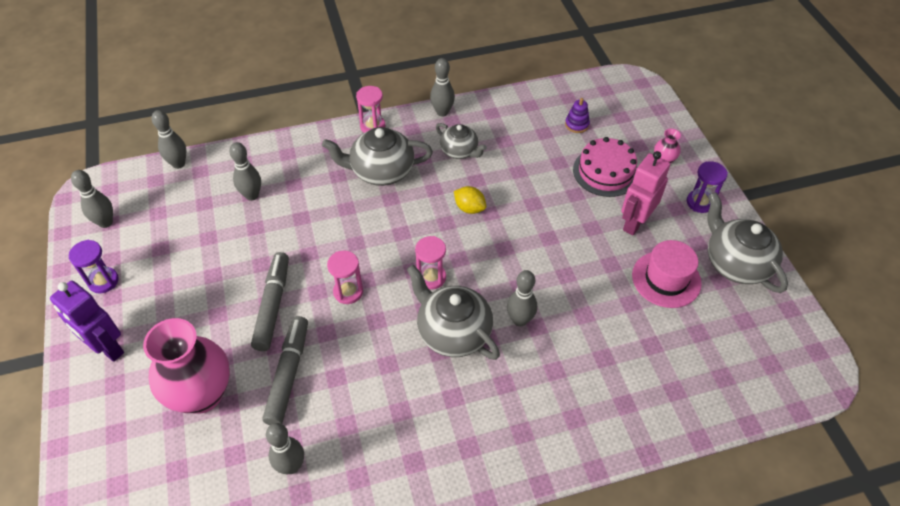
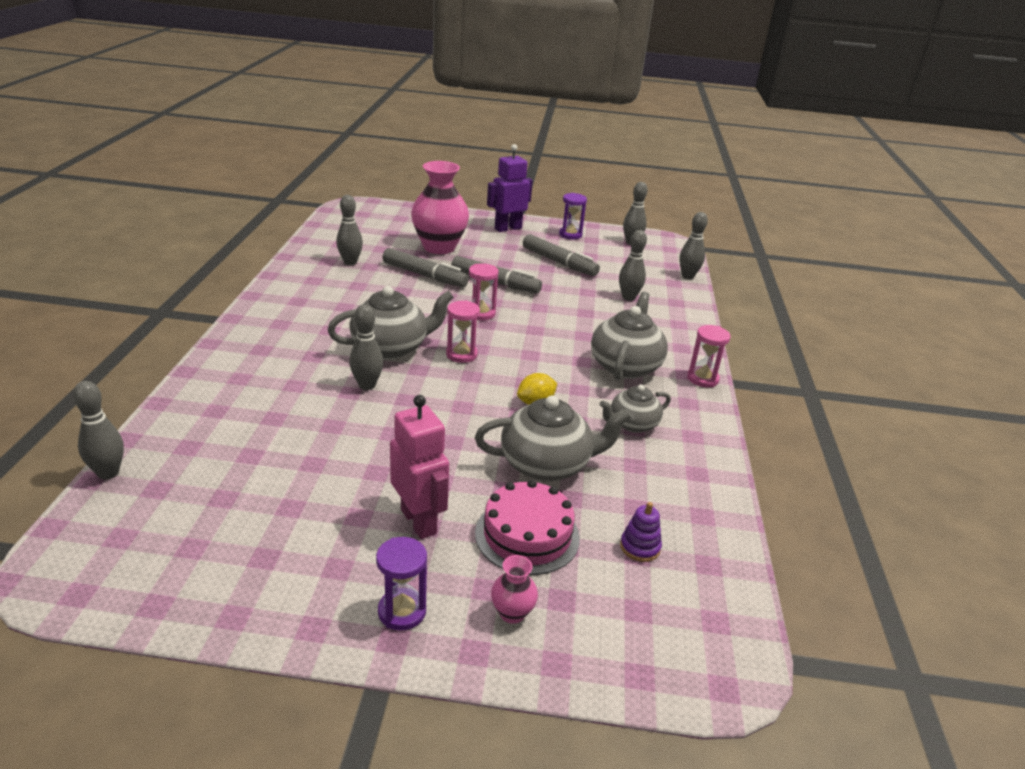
camera: 110 degrees right, 20 degrees down
(193, 268) = (559, 262): none -> grey marker
(442, 112) = (712, 433): grey bowling pin -> grey bowling pin (108, 473)
(666, 279) = (314, 507): pink hat -> none
(735, 263) = (272, 590): grey teapot -> grey teapot (547, 465)

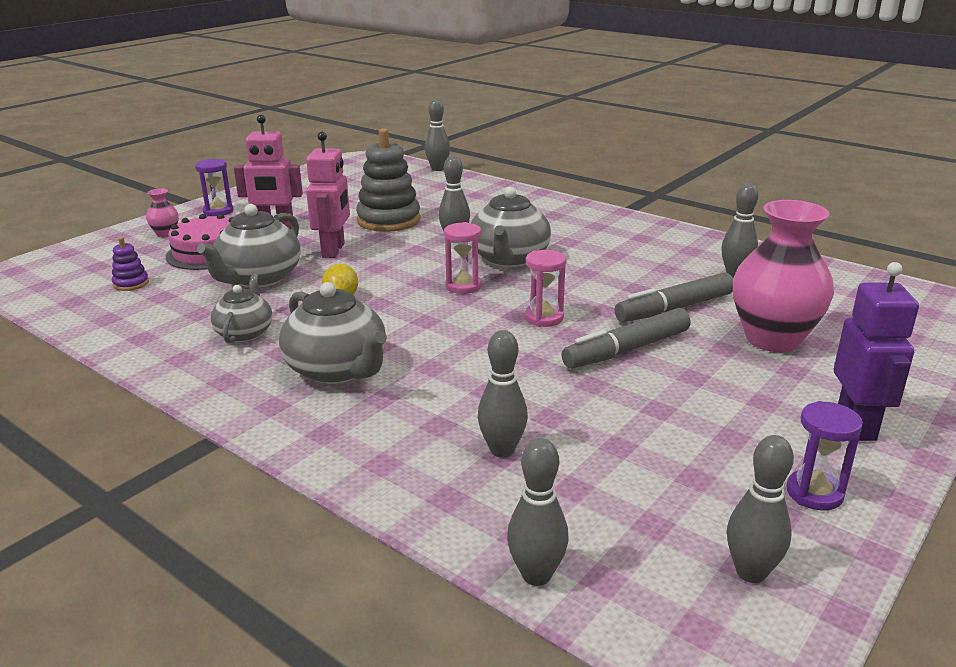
camera: 125 degrees right, 5 degrees down
(340, 443) = (389, 220): none -> grey stacking toy
(448, 447) = (334, 250): none -> pink robot
(559, 262) = (675, 429): grey marker -> none
(702, 379) = (246, 414): pink hourglass -> none

